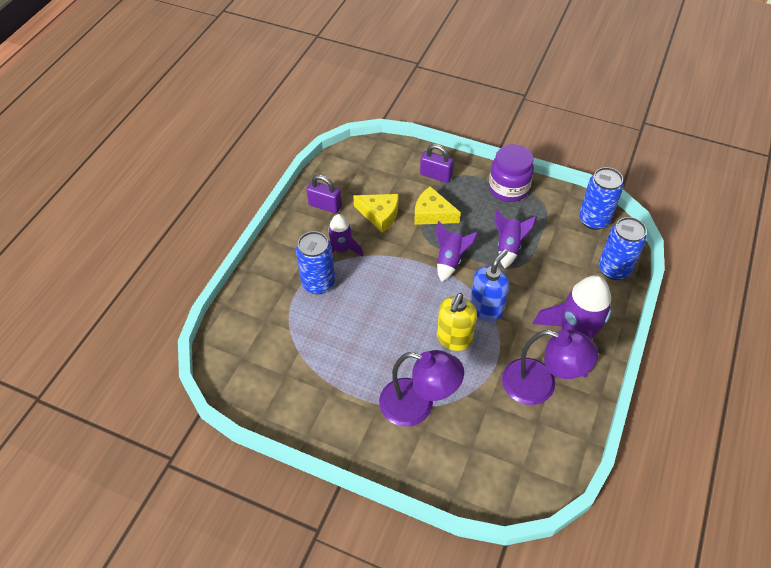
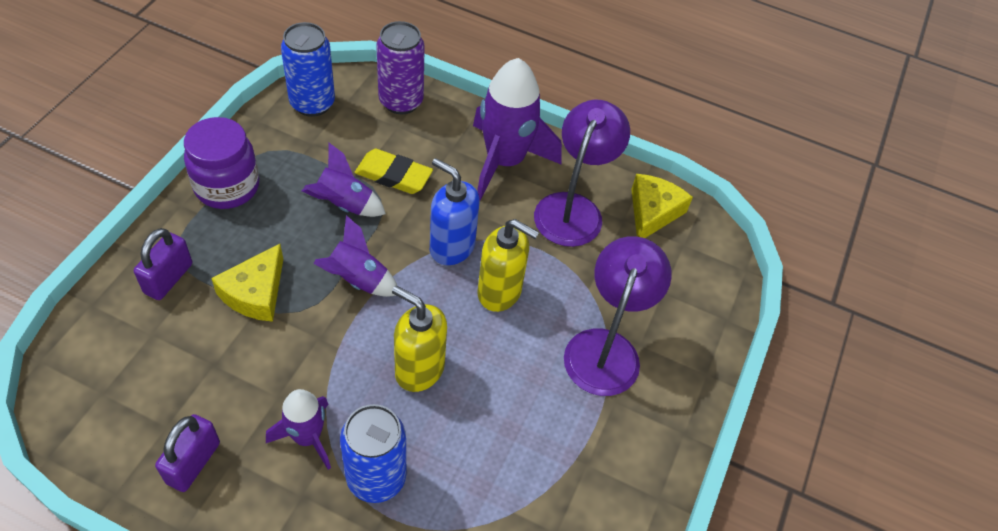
camera: 95 degrees left, 0 degrees up
(379, 215) = (239, 371): yellow cheese -> yellow cheese (653, 212)
(389, 298) = (419, 369): none -> yellow soap dispenser
(541, 271) = (393, 175): none -> yellow eraser
(614, 269) = (401, 101): blue can -> purple can

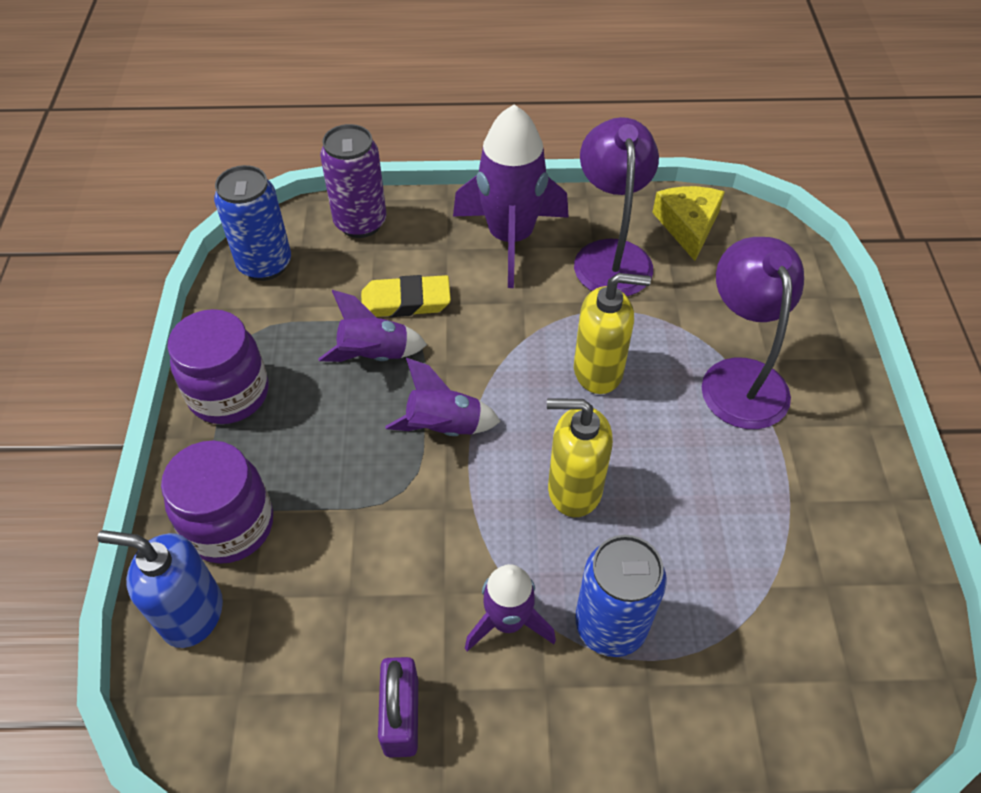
camera: 20 degrees left, 0 degrees up
(168, 278) = (230, 525): purple padlock -> purple jar
(255, 293) = (341, 494): yellow cheese -> none
(451, 247) = (518, 348): blue soap dispenser -> blue soap dispenser (192, 614)

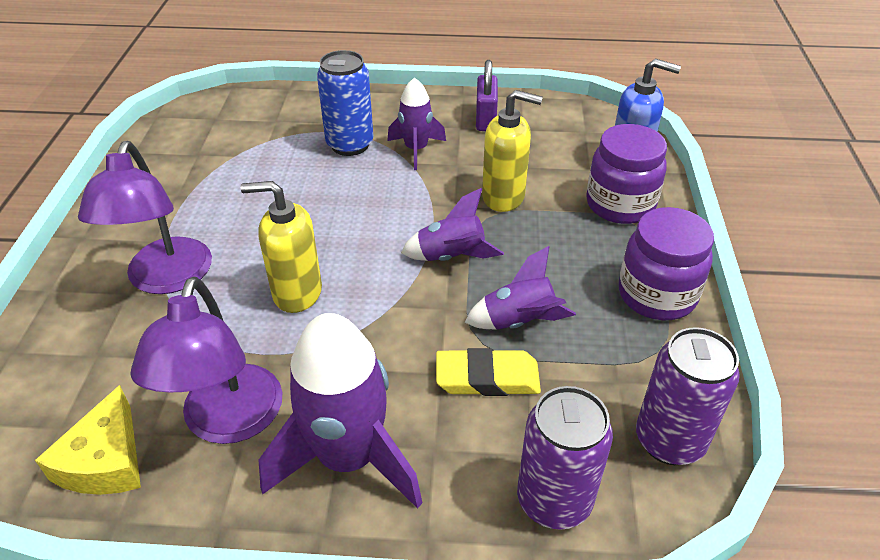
camera: 175 degrees left, 10 degrees down
(265, 264) = (669, 440): blue can -> purple can
(574, 489) = (350, 210): yellow soap dispenser -> yellow soap dispenser (504, 197)

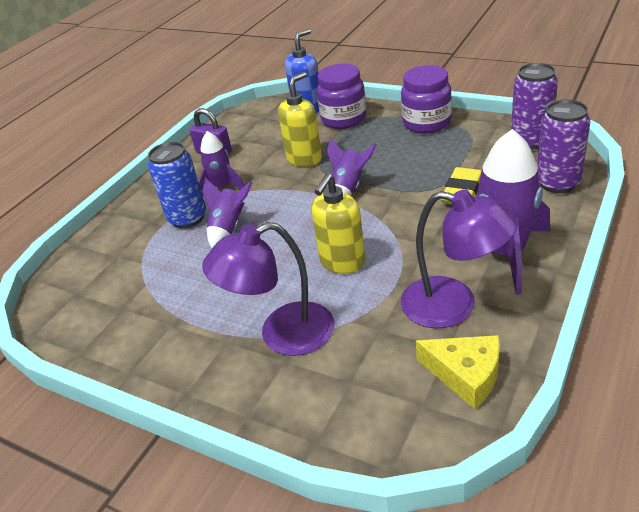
camera: 60 degrees left, 5 degrees down
(166, 279) = (282, 335): purple lamp -> purple lamp turned 135 degrees clockwise
(519, 321) = (422, 172): purple rocket -> purple rocket (229, 228)

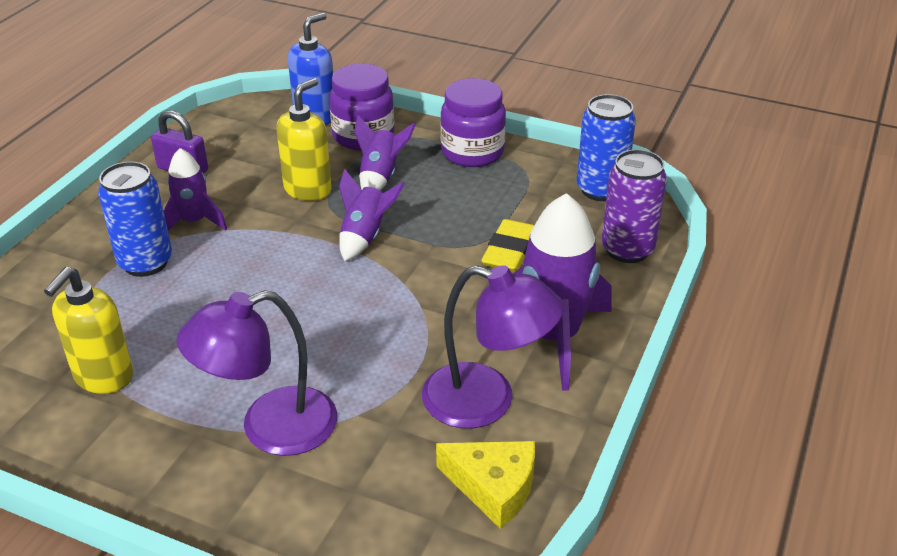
camera: 10 degrees left, 0 degrees up
(229, 228) = (202, 281): purple rocket -> purple rocket (380, 177)
(342, 262) = (351, 337): yellow soap dispenser -> yellow soap dispenser (103, 377)
(530, 141) = (600, 190): purple can -> blue can

